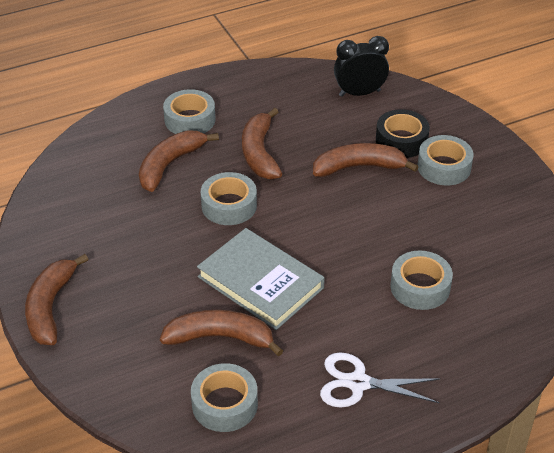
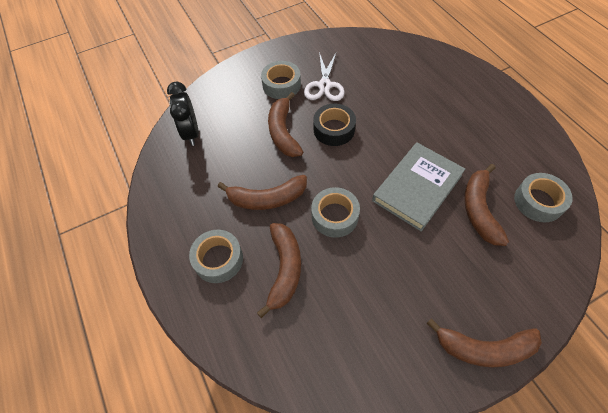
camera: 90 degrees left, 15 degrees up
(170, 165) = (284, 269): brown banana -> brown banana turned 120 degrees counterclockwise
(358, 383) = (493, 129): white scissors -> white scissors (324, 85)
(401, 140) = (252, 107): black tape -> black tape (334, 129)
(420, 287) = (401, 99): grey tape -> none

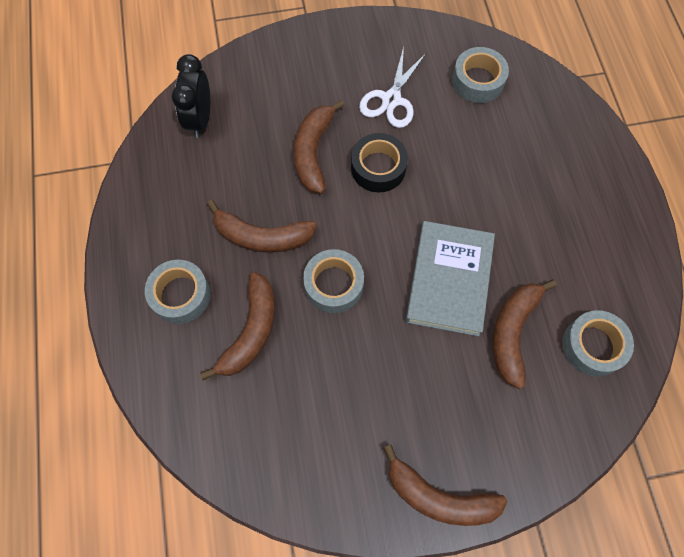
camera: 15 degrees right, 10 degrees up
(281, 85) = (336, 82): grey tape -> grey tape (478, 81)
(417, 188) = (449, 280): grey book -> grey book turned 45 degrees counterclockwise

